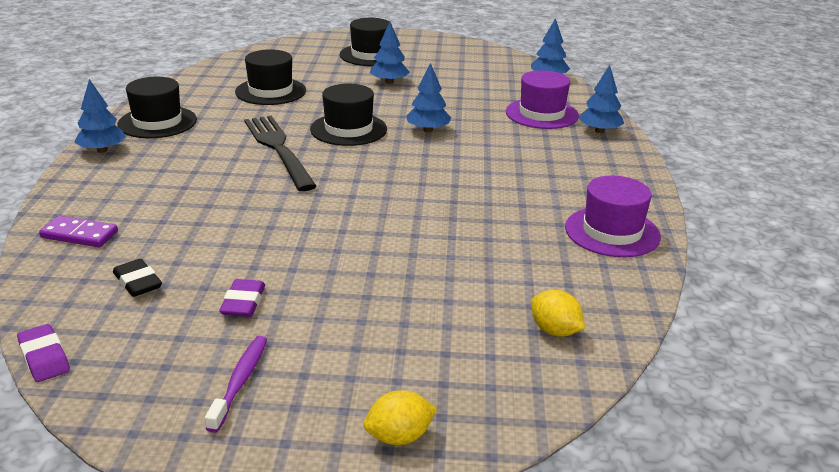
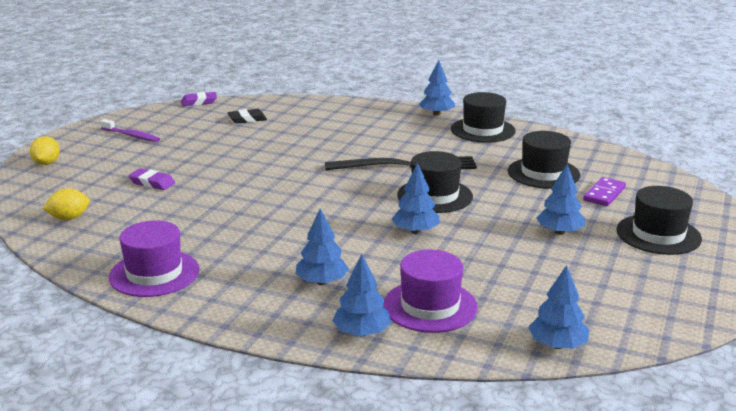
camera: 110 degrees right, 5 degrees down
(79, 235) = (315, 108): purple domino -> purple domino (604, 194)
(243, 303) = (199, 141): purple eraser -> purple eraser (152, 183)
(547, 154) = (322, 282): none -> blue tree

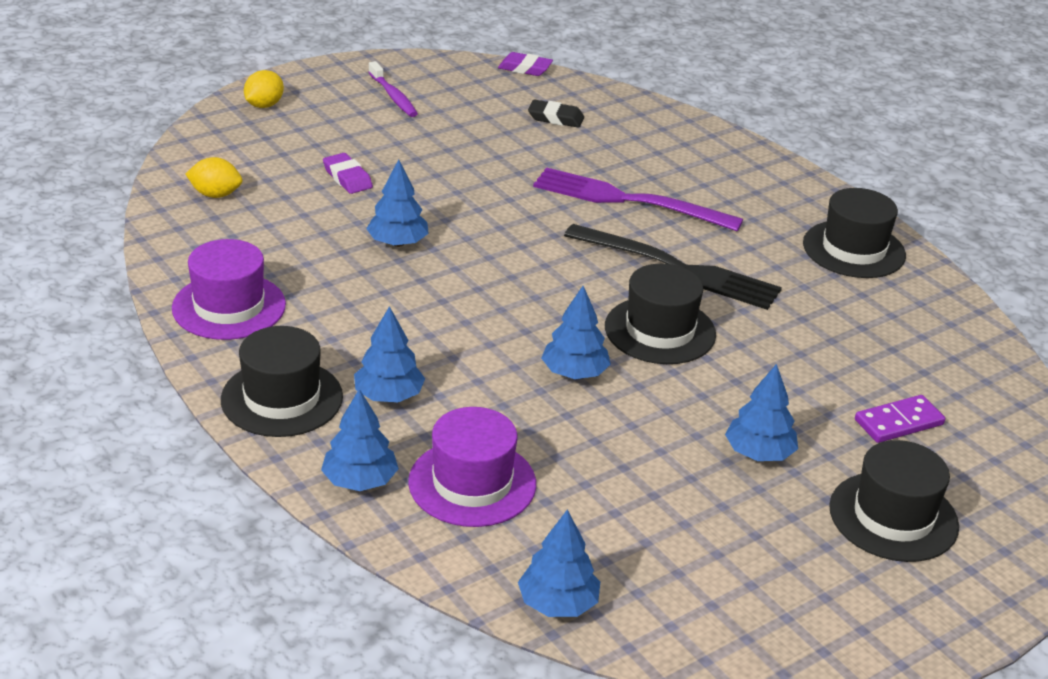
camera: 30 degrees right, 10 degrees up
(337, 144) = (626, 200): none -> purple fork
(436, 114) = (820, 198): blue tree -> blue tree (398, 243)
(543, 173) = (853, 354): black hat -> black hat (282, 398)

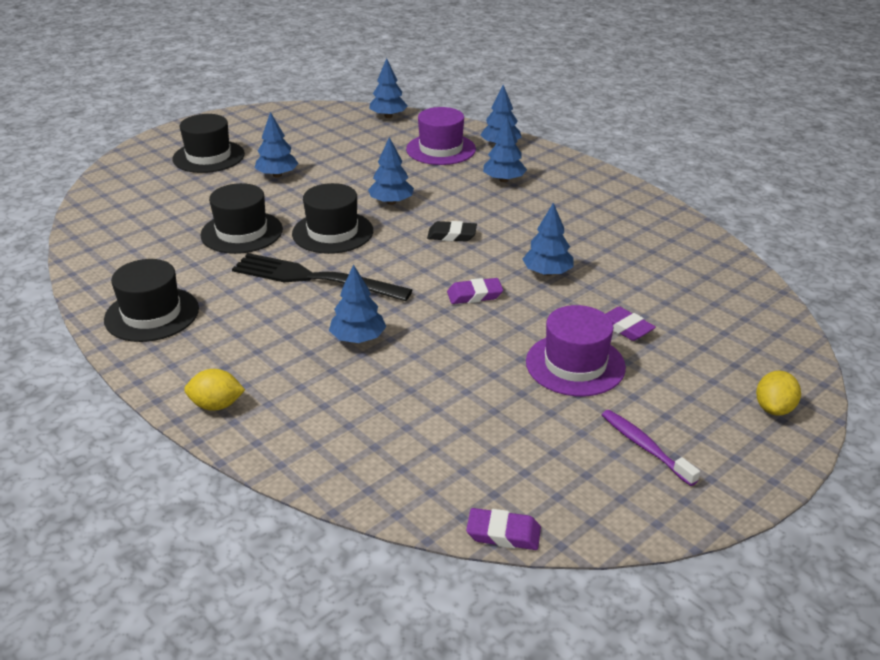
camera: 175 degrees right, 0 degrees up
(215, 194) = (723, 296): yellow lemon -> yellow lemon (216, 405)
(229, 306) = (637, 215): purple hat -> purple hat (575, 364)
(282, 398) = (565, 173): black hat -> black hat (242, 232)
(493, 228) = (474, 295): none -> purple eraser
(555, 118) = (444, 440): black eraser -> black eraser (452, 235)
(626, 200) = (358, 338): purple fork -> blue tree
(899, 422) = (181, 197): purple domino -> none

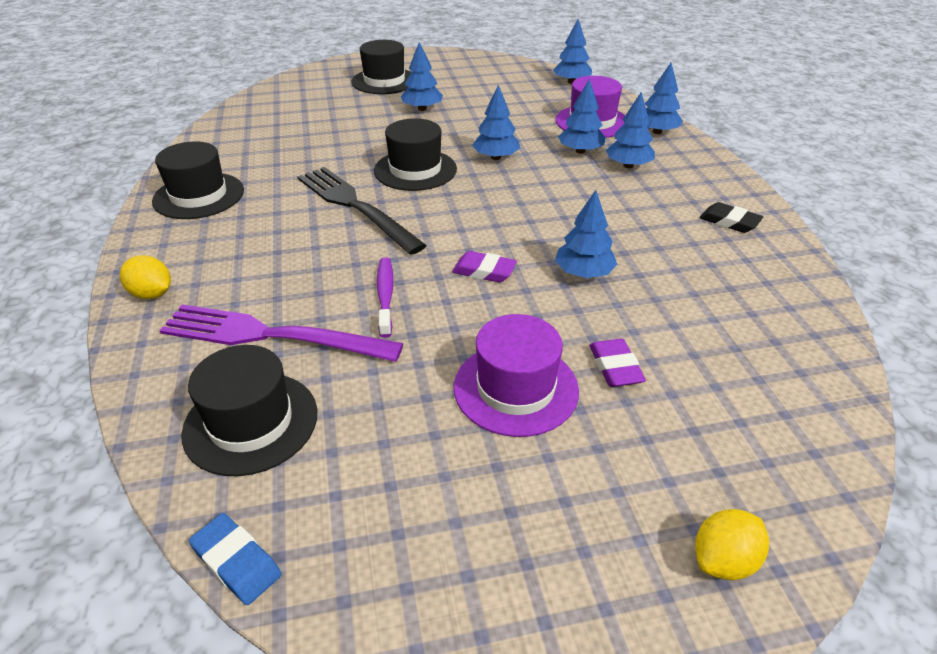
camera: 30 degrees right, 5 degrees up
(242, 232) = (341, 148): black hat -> black hat (251, 422)
(358, 338) = (331, 276): blue tree -> blue tree (580, 151)
(359, 397) = (269, 335): none -> purple fork
(452, 235) = (521, 204): black eraser -> black eraser (729, 222)
(503, 533) = (237, 562): purple eraser -> blue eraser
(645, 447) = (500, 531): purple toothbrush -> purple toothbrush (385, 295)

